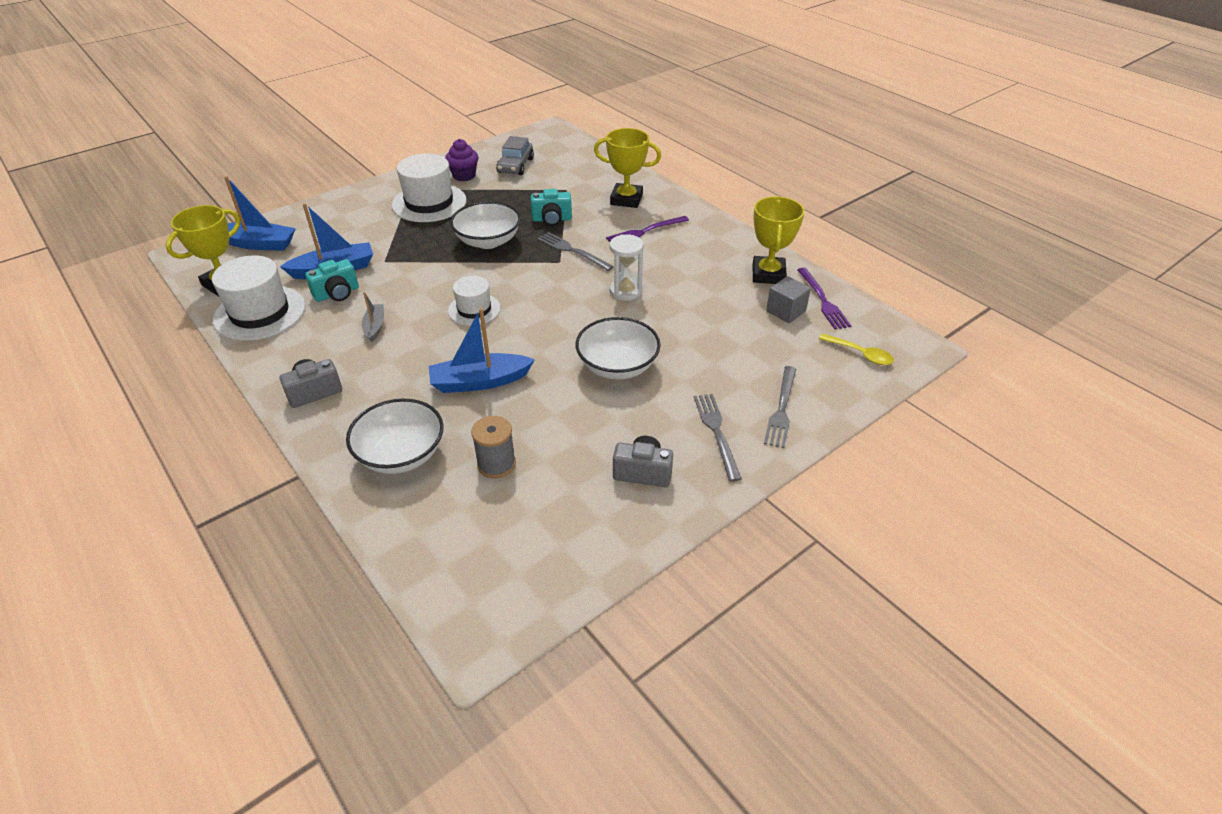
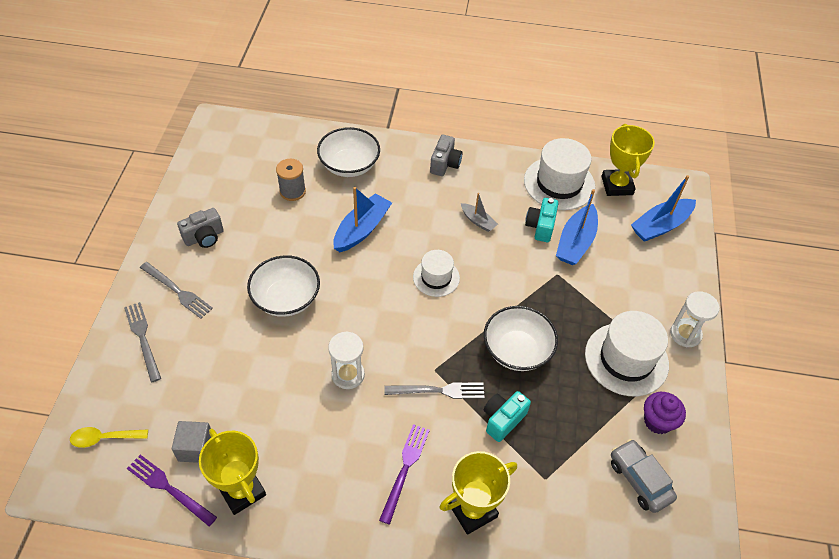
camera: 135 degrees right, 10 degrees up
(372, 193) = (685, 334): none -> white hourglass

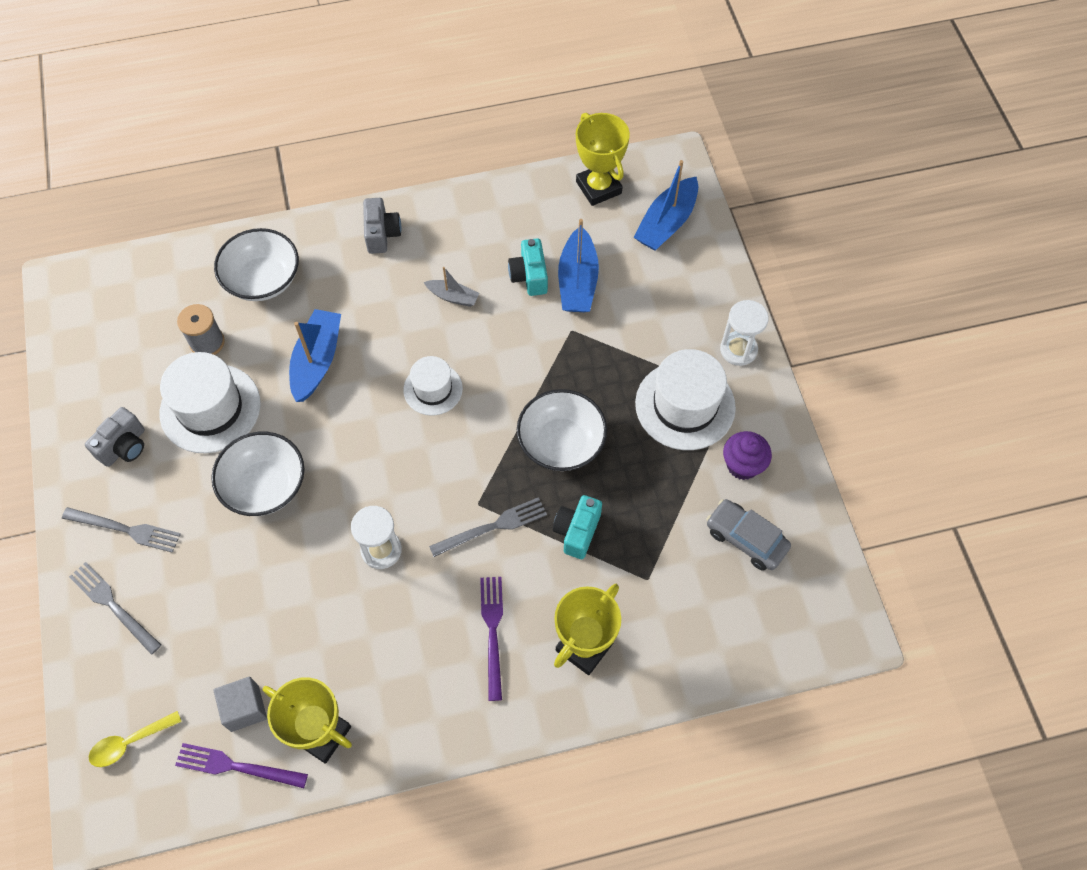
camera: 20 degrees left, 10 degrees up
(559, 183) = (530, 210): white hat -> white hat (210, 408)

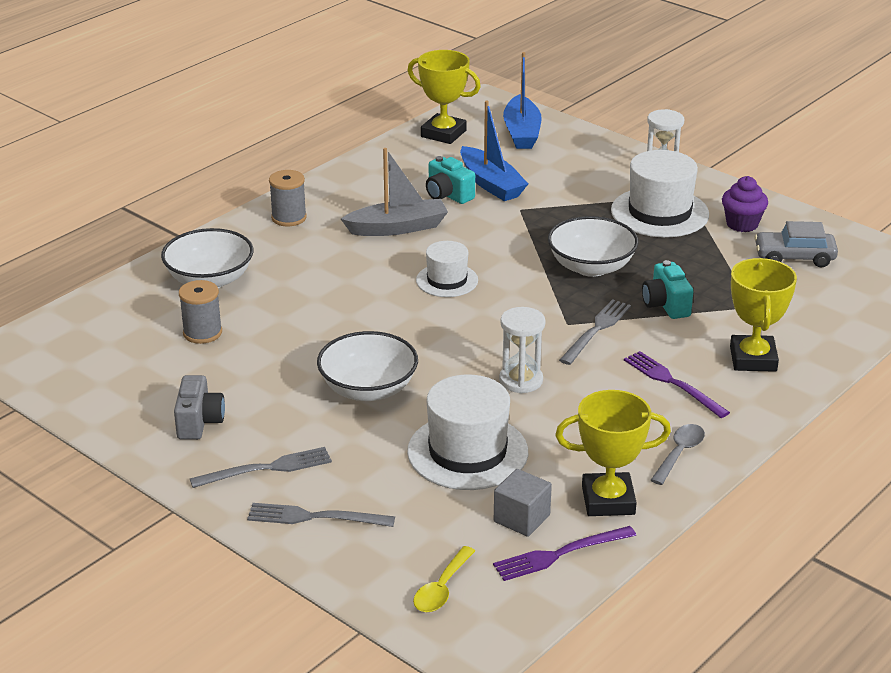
camera: 35 degrees left, 30 degrees down
(210, 408) = (256, 367): white hat -> white hat (467, 452)
(317, 361) = (322, 304): blue boat -> none
(382, 234) = (289, 218): grey camera -> grey spool
(421, 719) = (679, 453): none -> grey spoon
(453, 297) = (397, 228): grey boat -> grey boat, size x1.78

